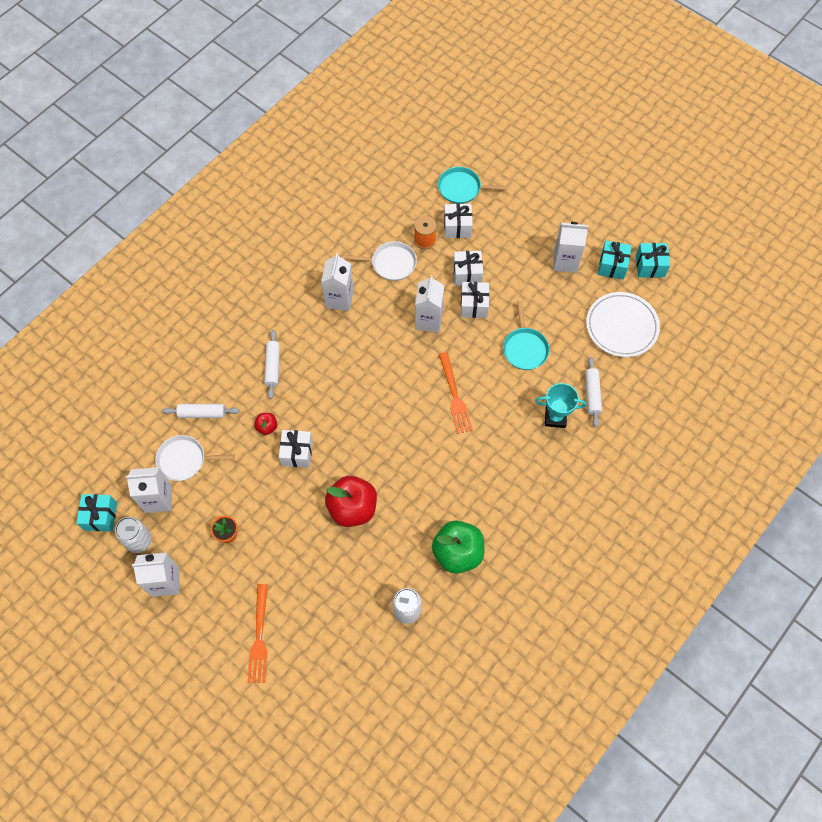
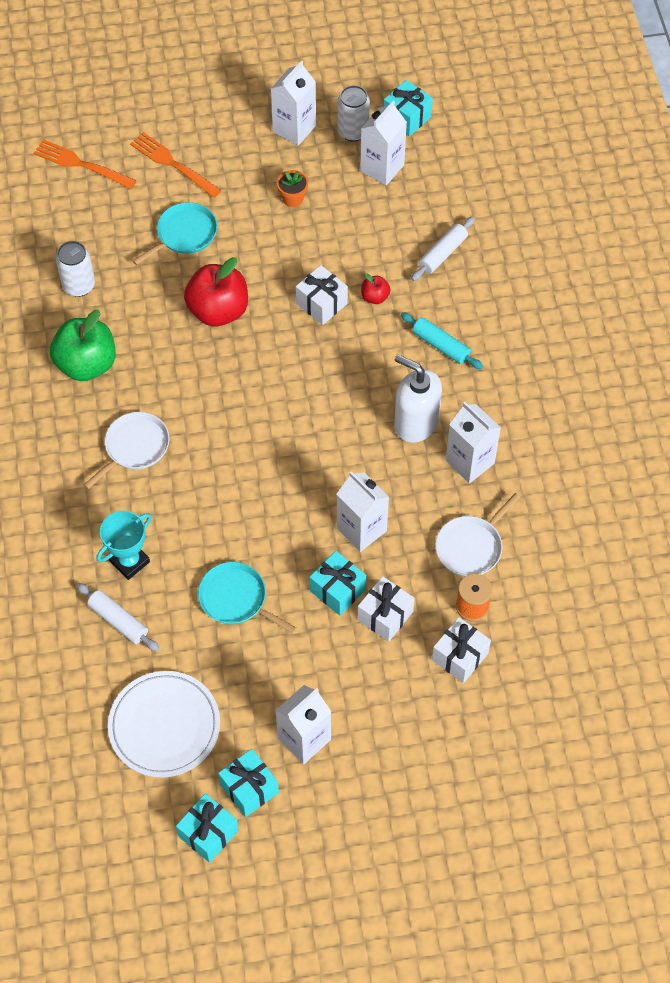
camera: 130 degrees right, 5 degrees down
(184, 460) = (404, 210): white pan -> white pan (134, 447)
(273, 366) = (441, 345): white rolling pin -> turquoise rolling pin
(337, 342) = (415, 423): none -> white soap dispenser
(454, 396) = (247, 485): orange fork -> orange fork (81, 164)
(462, 188) = (513, 707): turquoise pan -> turquoise pan (184, 234)
(474, 305) = (337, 590): white gift -> turquoise gift

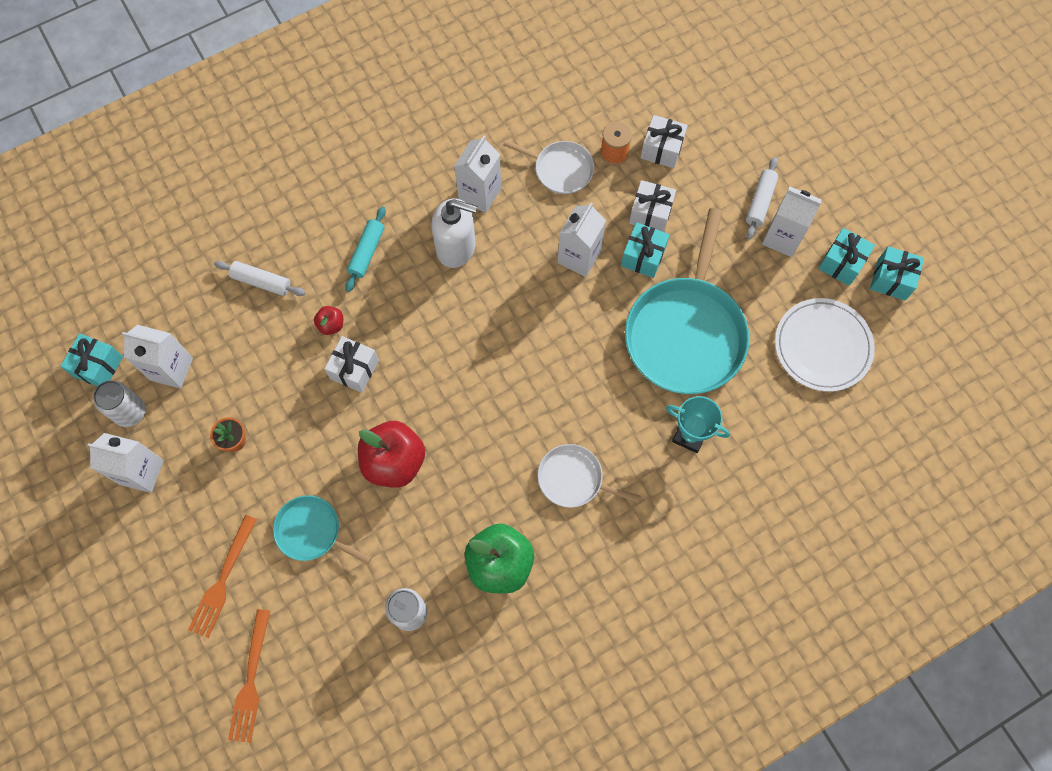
camera: 110 degrees left, 10 degrees up
(118, 620) = (748, 421): white rolling pin -> white rolling pin (760, 202)
(236, 599) = (686, 333): turquoise pan -> turquoise pan, size x1.98
(415, 423) = (456, 247): white soap dispenser -> white soap dispenser turned 90 degrees counterclockwise

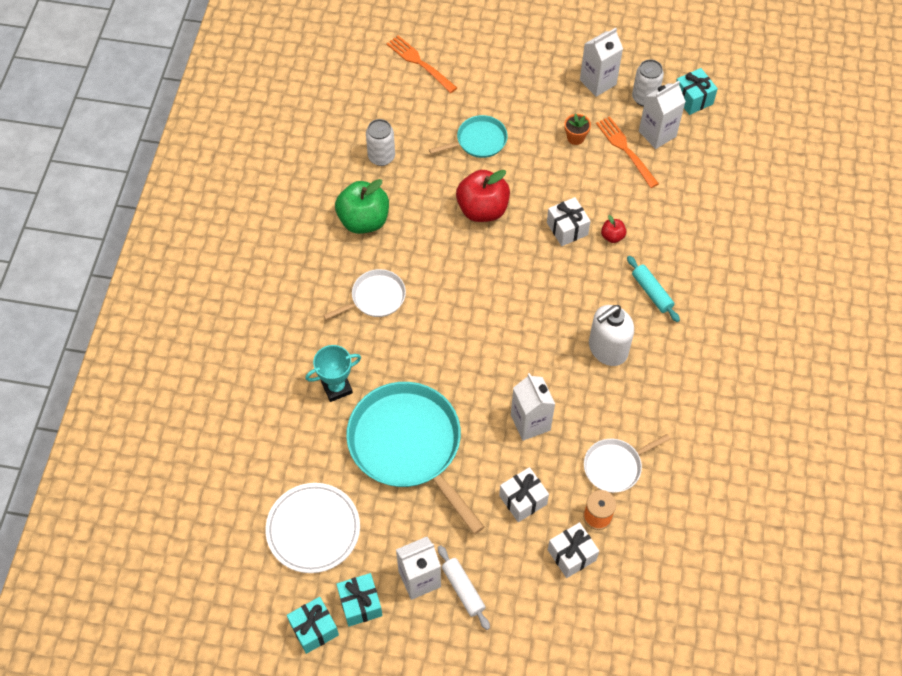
camera: 130 degrees right, 10 degrees down
(223, 580) = (491, 83): orange fork -> orange fork (625, 150)
(261, 282) = (681, 218): white rolling pin -> none
(480, 194) = (640, 396): white carton -> none
(643, 256) = (492, 466): turquoise gift -> none

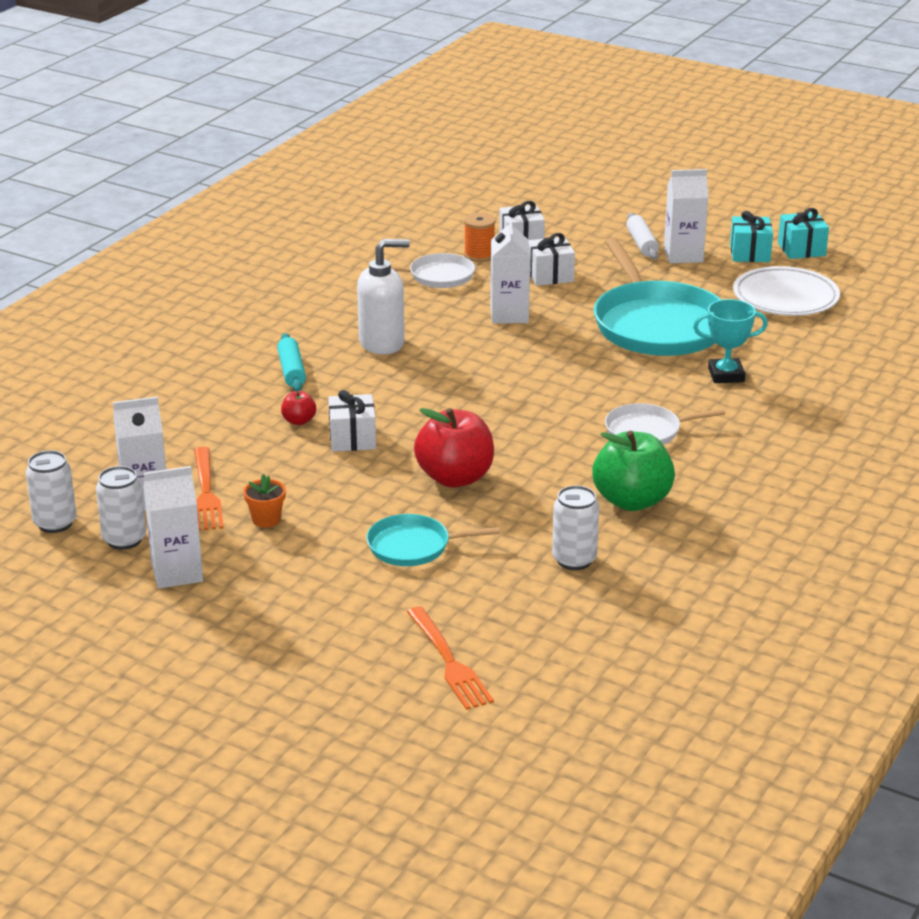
camera: 160 degrees left, 30 degrees down
(693, 99) = (55, 523): turquoise gift -> white can

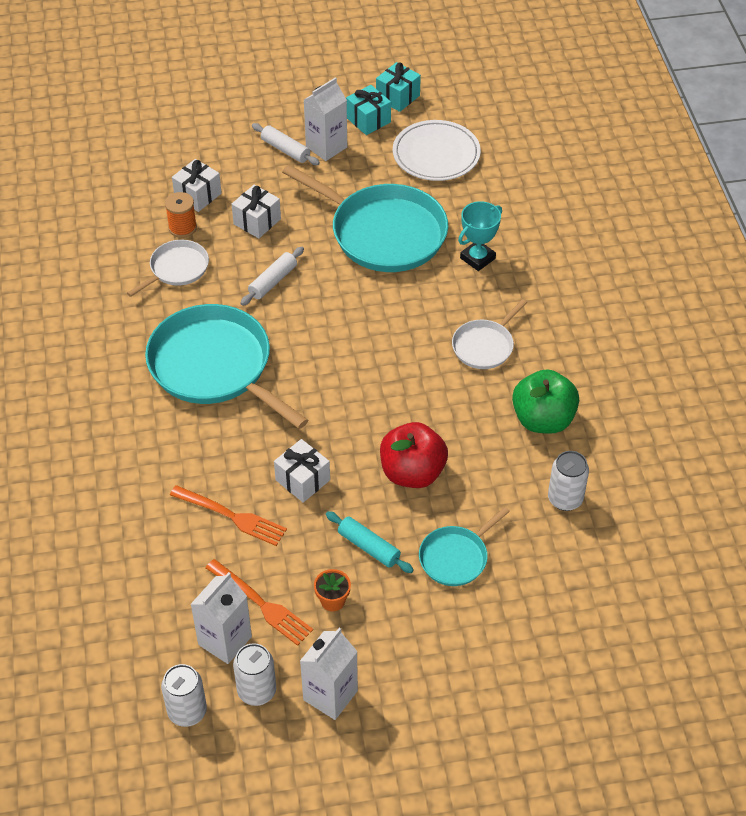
camera: 40 degrees left, 20 degrees up
(292, 371) = (181, 437): turquoise rolling pin -> turquoise rolling pin (369, 547)
(299, 421) = (245, 487): red apple -> none
(382, 343) = (215, 366): white soap dispenser -> turquoise pan
(449, 661) = (588, 645): orange fork -> orange fork (231, 516)
(509, 315) = (273, 281): white carton -> white rolling pin

